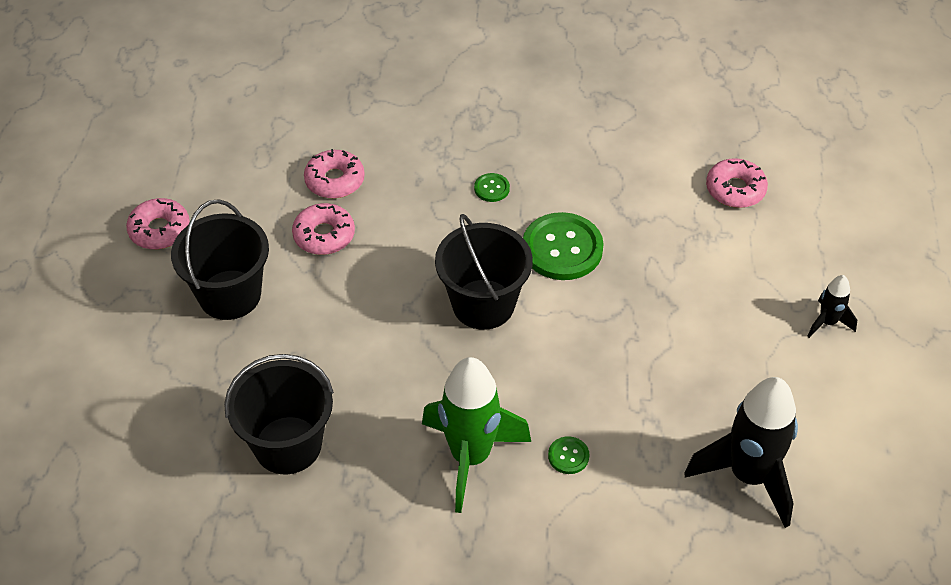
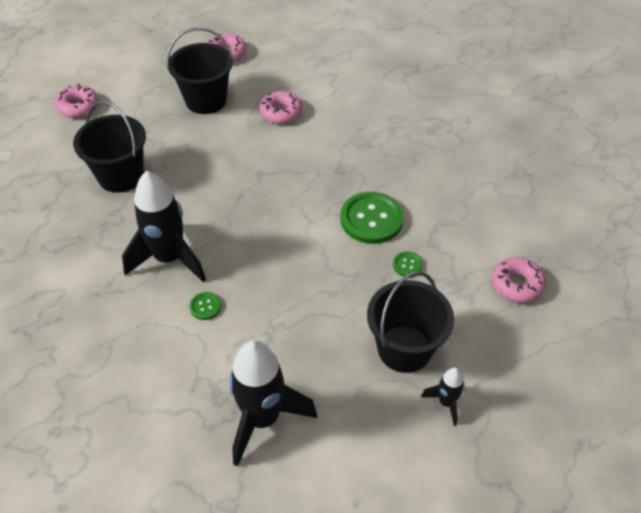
camera: 55 degrees right, 0 degrees up
(334, 180) = (325, 95): pink donut -> pink donut (78, 107)
(470, 457) = (169, 259): green rocket -> black rocket
(483, 304) = (291, 205): black bucket -> black bucket (404, 349)
(491, 188) = (387, 162): green button -> green button (407, 265)

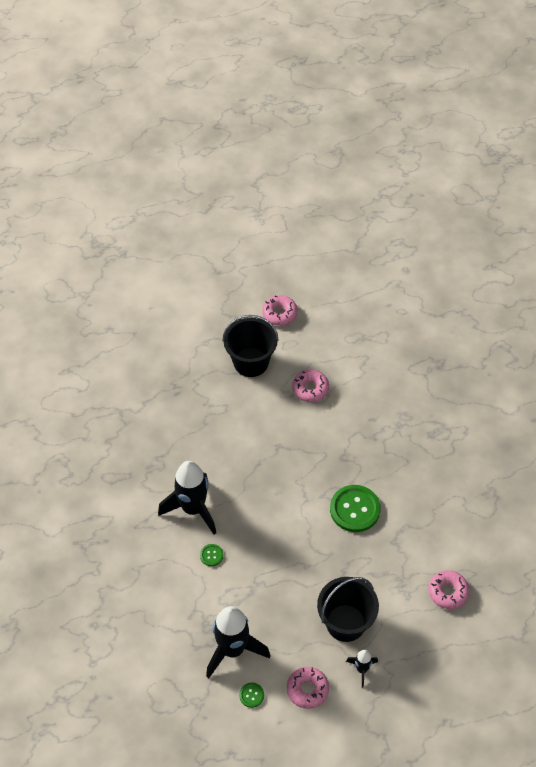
camera: 15 degrees right, 5 degrees up
(78, 107) = (145, 347): pink donut -> pink donut (307, 689)
(121, 176) = (169, 425): black bucket -> none
(407, 265) = (370, 556): green button -> green button (251, 695)

